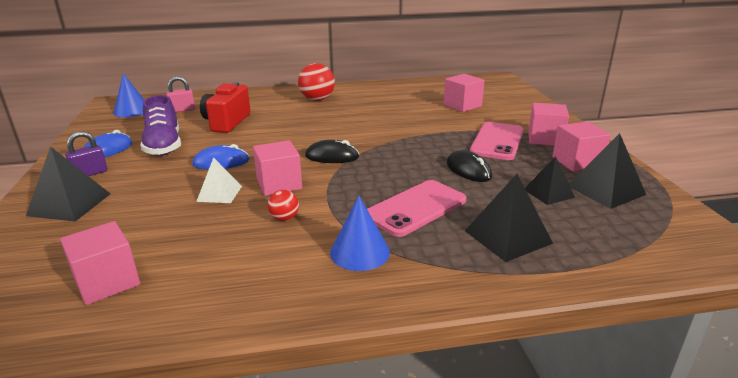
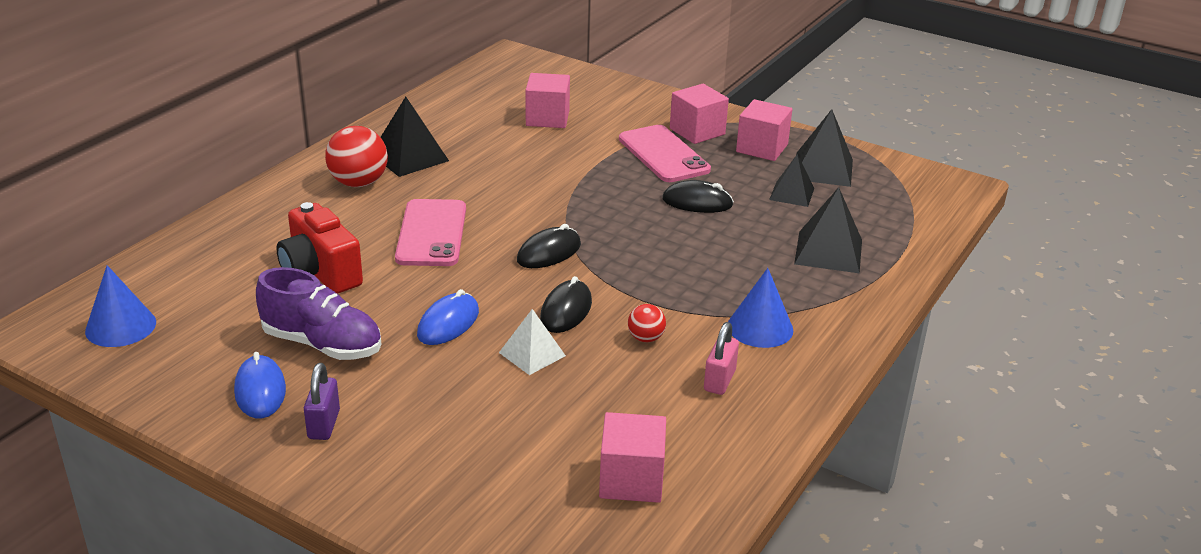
camera: 50 degrees left, 5 degrees up
(69, 204) = (401, 462): black pyramid -> black pyramid (409, 157)
(182, 110) = (203, 287): pink padlock -> pink padlock (719, 381)
(279, 184) = (566, 311): pink cube -> black mouse
(416, 208) = (726, 265): pink phone -> pink phone (431, 233)

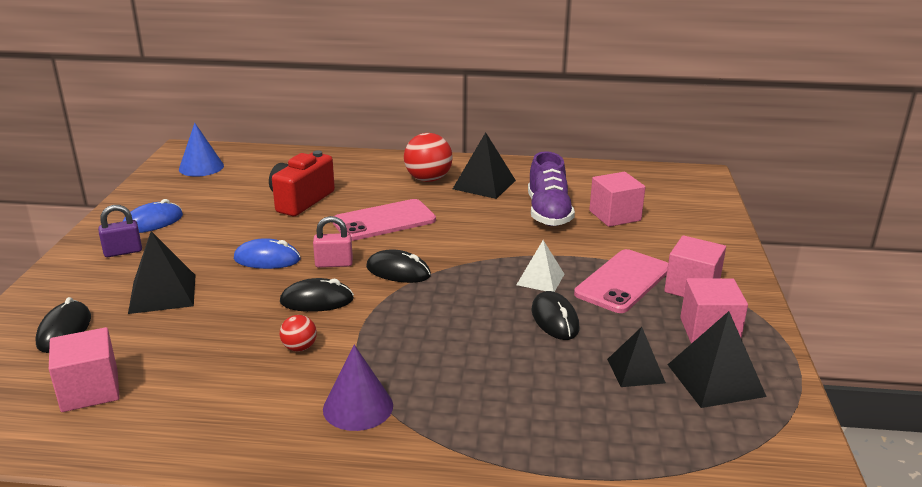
camera: 65 degrees right, 5 degrees down
(322, 344) = (215, 225): purple shoe -> purple shoe (548, 213)
(490, 489) = (64, 331): none -> black mouse
(532, 354) = (245, 302): white pyramid -> white pyramid (540, 279)
(719, 381) = (254, 403): pink padlock -> pink padlock (334, 264)
(760, 327) = (358, 407): blue cone -> purple cone
(828, 251) = (540, 421): black pyramid -> black pyramid (163, 293)

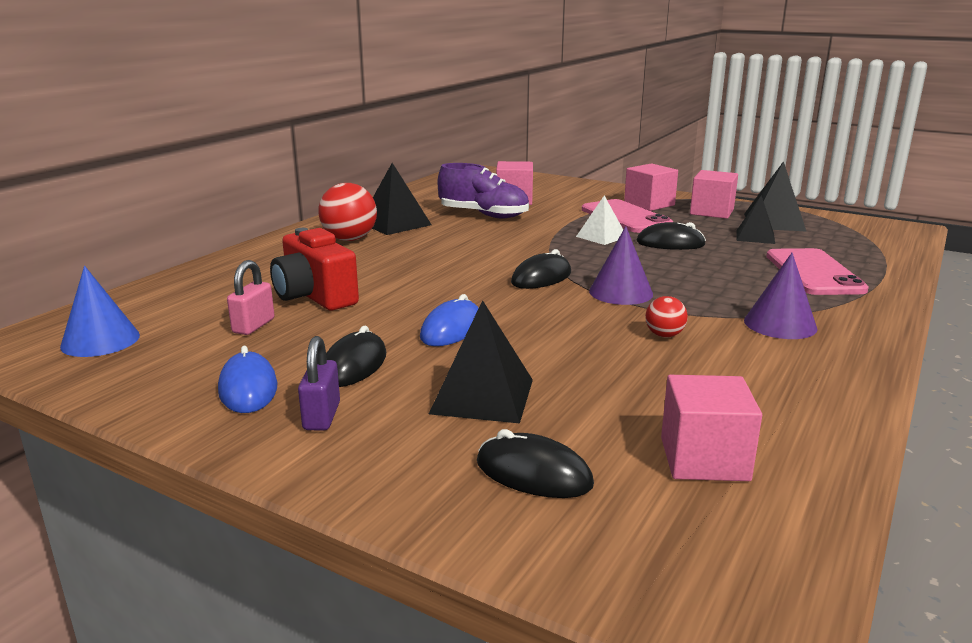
camera: 65 degrees left, 5 degrees down
(317, 300) = (572, 317): black mouse -> black mouse (354, 365)
(334, 264) = (497, 300): pink padlock -> pink padlock (253, 326)
(384, 221) = (423, 268): pink phone -> pink phone (813, 273)
(388, 313) = (620, 292): none -> purple cone

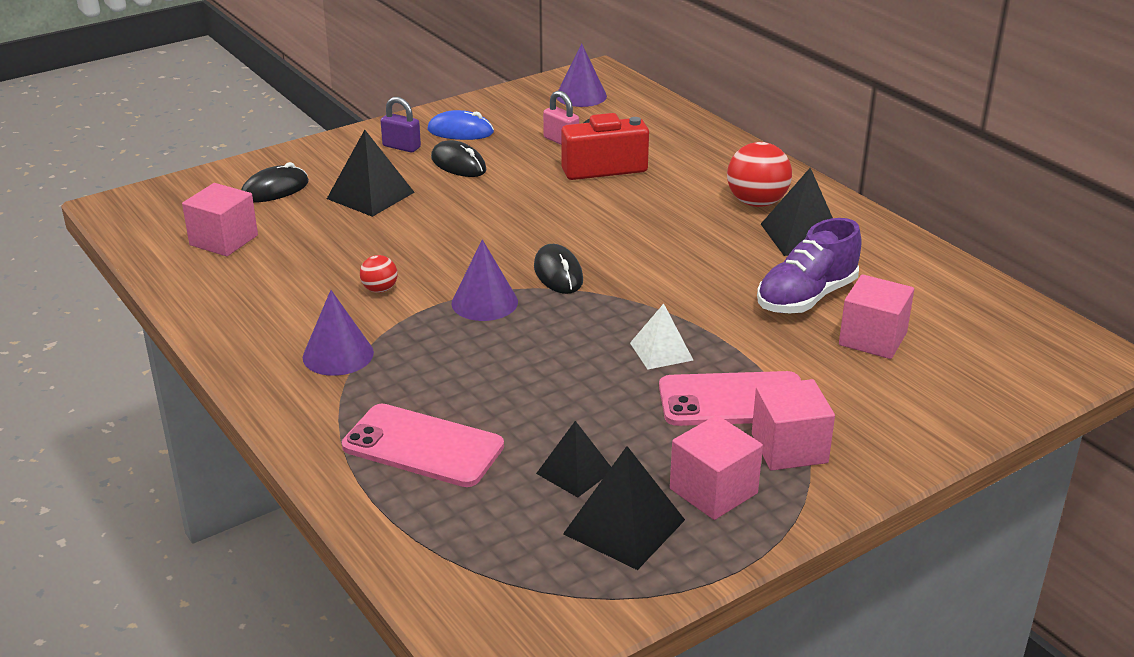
camera: 115 degrees right, 10 degrees up
(100, 340) = (581, 96): blue cone -> purple cone
(451, 329) = (483, 207): blue mouse -> none
(670, 243) = (599, 390): black mouse -> none

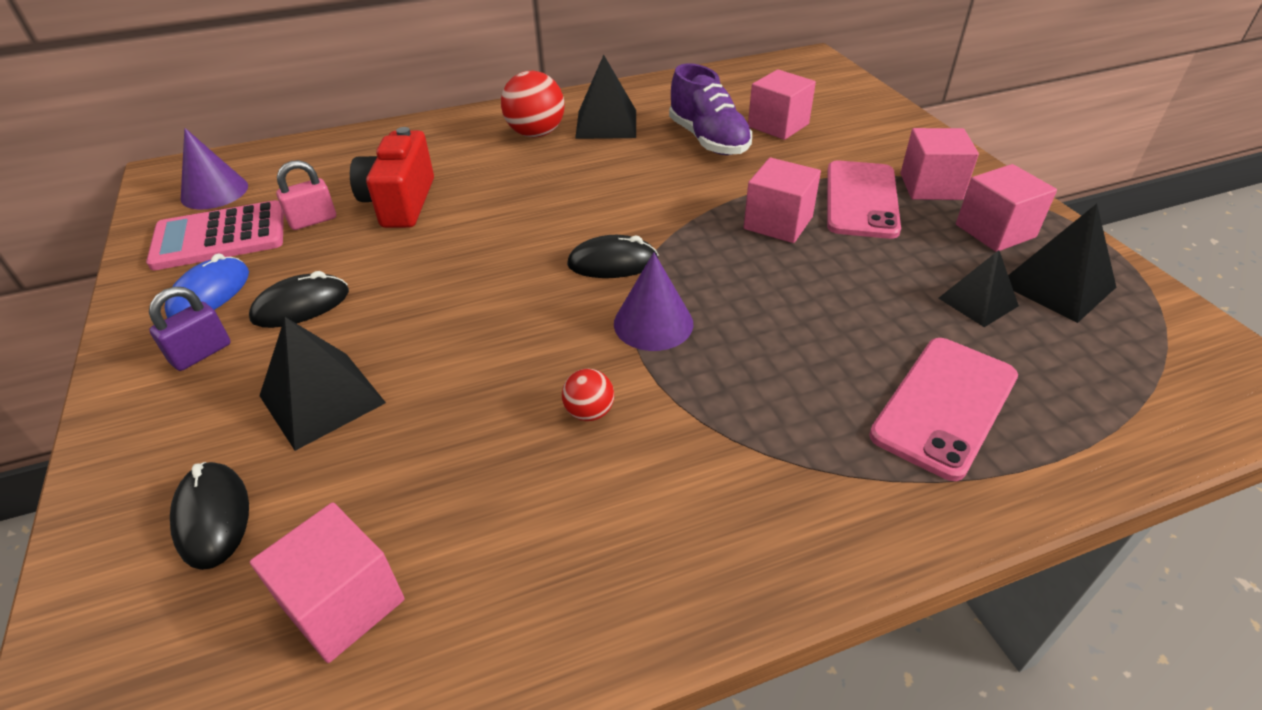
camera: 75 degrees left, 10 degrees up
(338, 355) = (740, 469): purple cone -> none
(525, 115) = (220, 237): none -> pink calculator
(661, 351) = (778, 223): white pyramid -> pink cube

